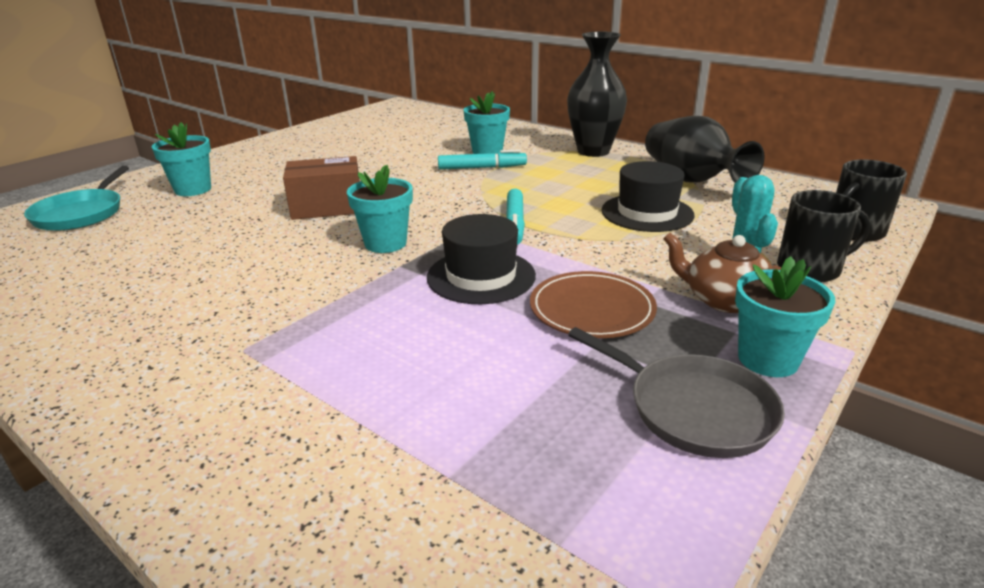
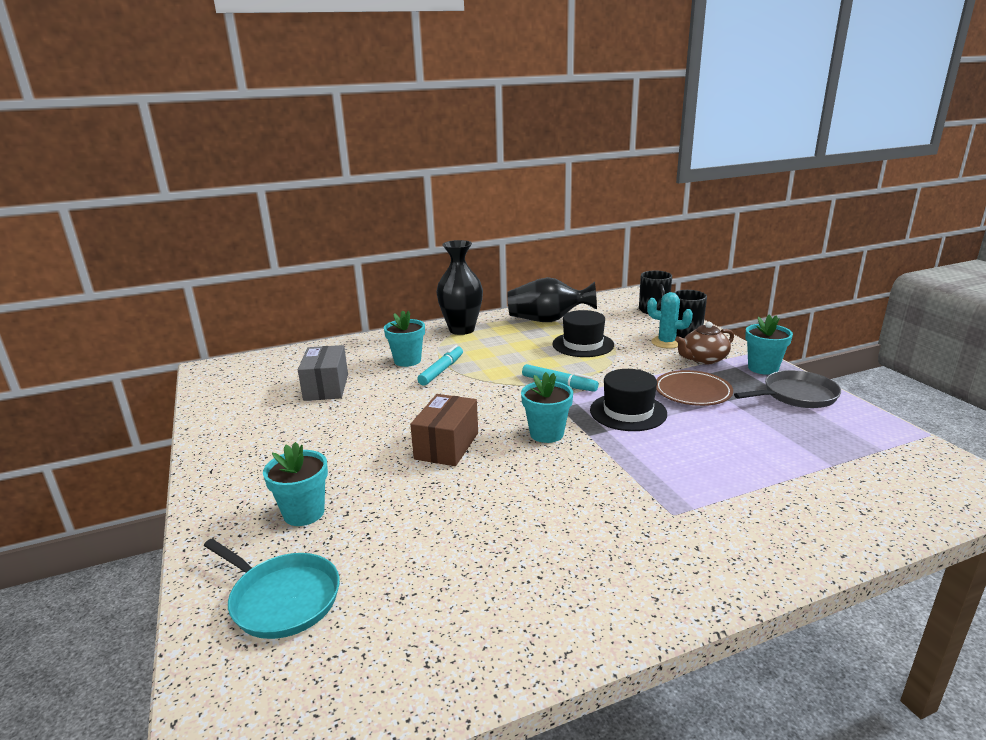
camera: 60 degrees left, 5 degrees down
(400, 141) = (326, 387): none -> grey box

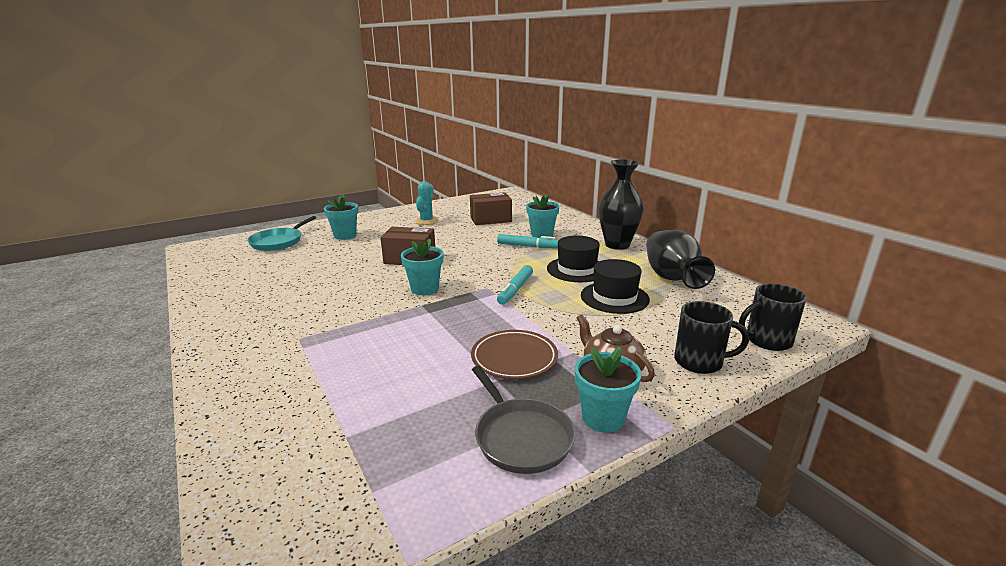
camera: 80 degrees right, 0 degrees up
(326, 387) = (490, 219): grey box -> brown box
(628, 412) = (464, 321): black hat -> black hat (577, 269)
(666, 342) = (652, 346): turquoise cactus -> turquoise cactus (426, 221)

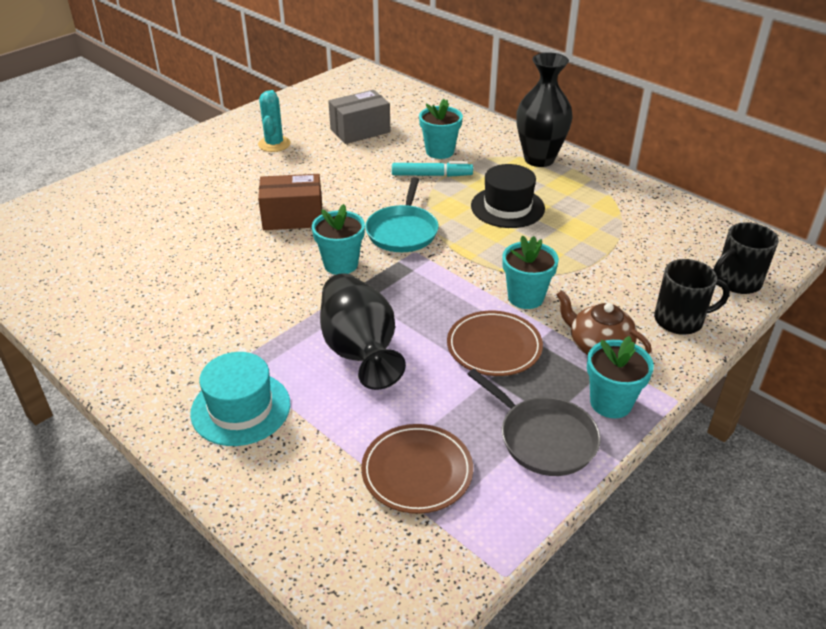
camera: 15 degrees left, 15 degrees up
(277, 370) = (241, 408): none -> turquoise hat
(278, 242) = (88, 210): turquoise pan -> turquoise pan (402, 231)
(345, 235) = (176, 186): turquoise flower pot -> turquoise flower pot (525, 297)
(385, 444) = (417, 471): none -> brown plate
(490, 219) = (360, 131): brown box -> grey box
(515, 289) = (450, 250): turquoise marker -> none
(614, 297) = (566, 245): black hat -> none
(671, 278) = (618, 206): black vase -> black vase (360, 350)

